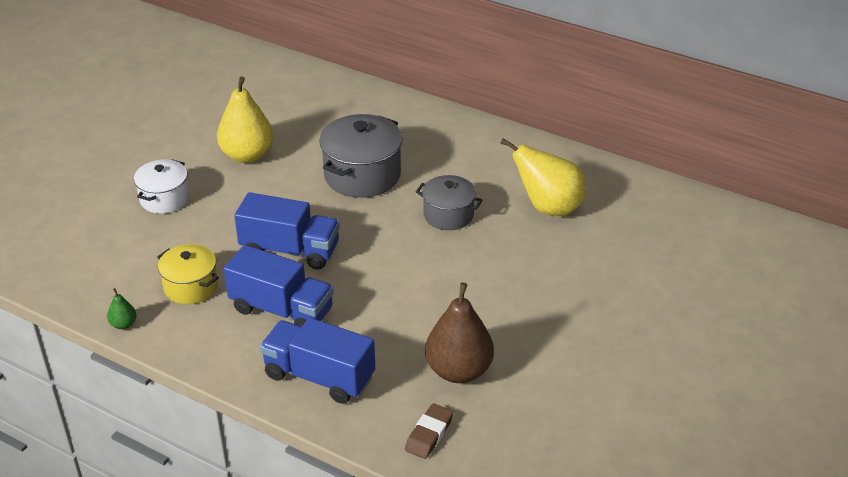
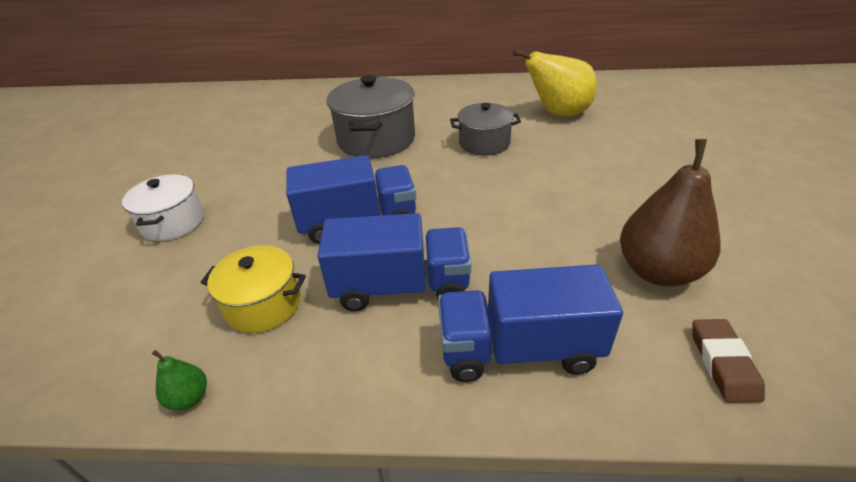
camera: 25 degrees left, 0 degrees up
(247, 155) = (247, 158): yellow pear -> none

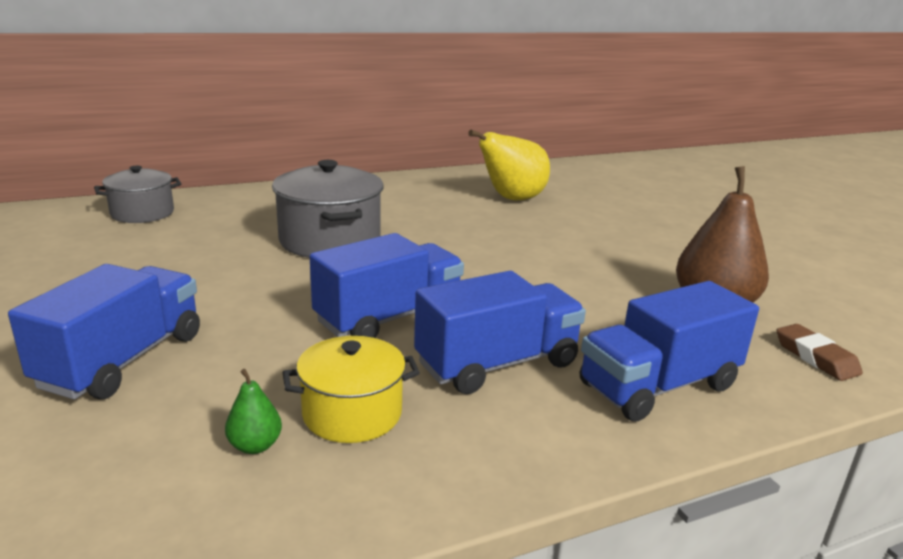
camera: 30 degrees left, 15 degrees down
(173, 222) = (123, 360): white pot -> blue truck
(189, 397) = (350, 519): green pear -> green pear (255, 446)
(484, 143) = (460, 231): grey pot -> grey pot (142, 213)

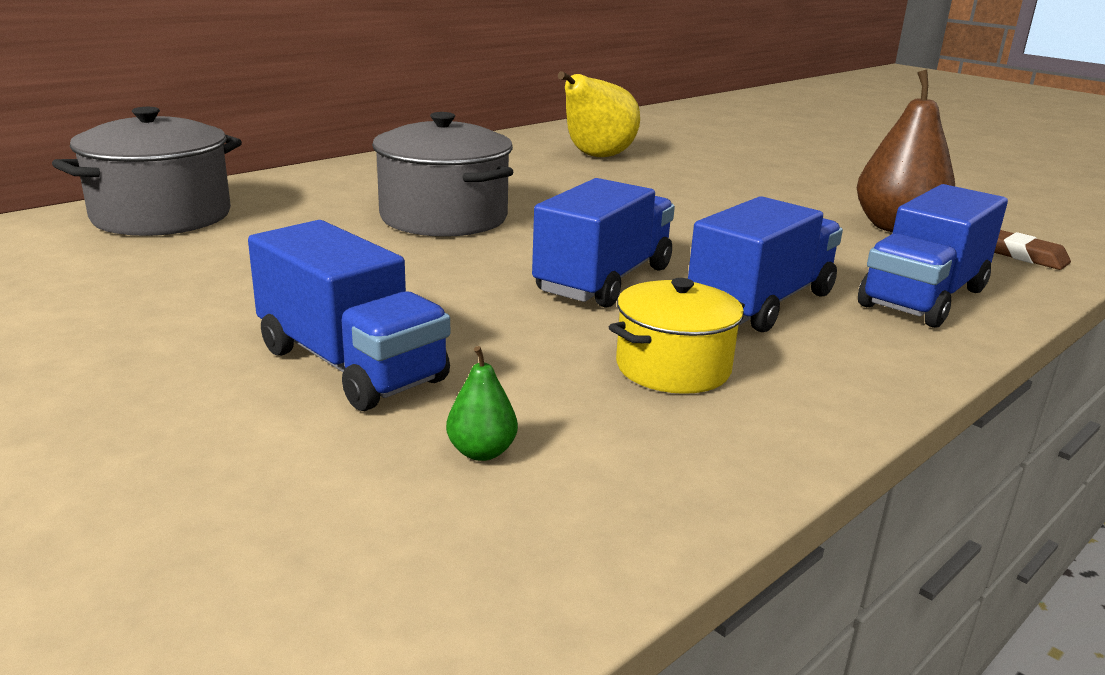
camera: 20 degrees left, 0 degrees up
(123, 360) = (351, 365): blue truck -> blue truck turned 135 degrees clockwise
(142, 213) = (162, 216): grey pot -> grey pot, size x1.59
(255, 446) = (610, 413): green pear -> green pear (481, 452)

